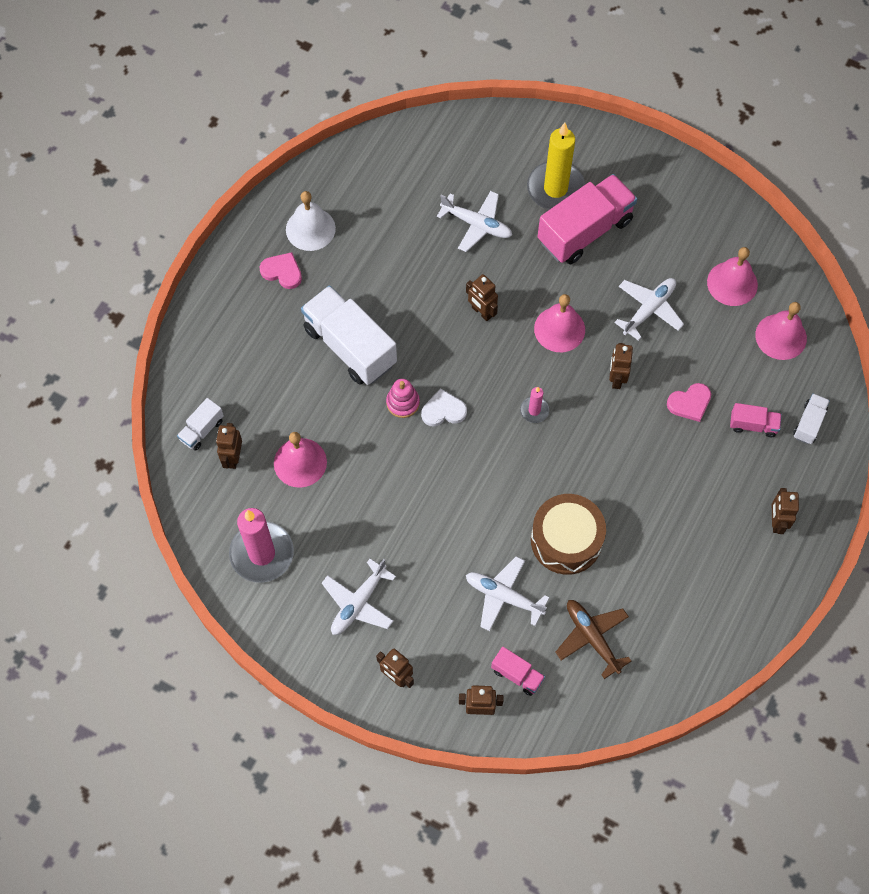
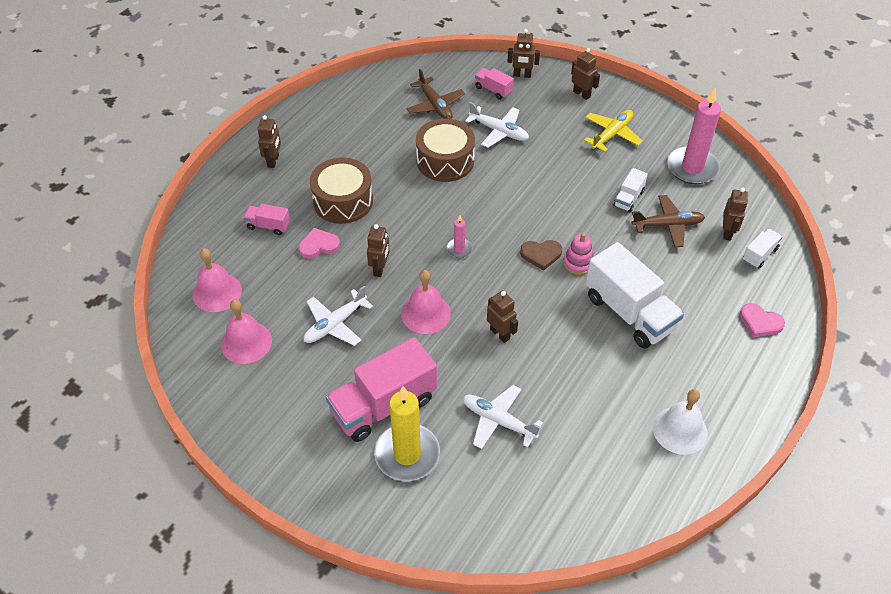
camera: 175 degrees left, 15 degrees down
(282, 272) = (705, 387): pink heart -> pink heart (760, 322)
(300, 462) = (667, 225): pink bell -> brown plane
(358, 603) = (612, 134): white plane -> yellow plane
(443, 410) = (541, 255): white heart -> brown heart
(677, 467) = (343, 201): none -> brown drum
(809, 423) = (219, 224): white truck -> white truck (628, 198)

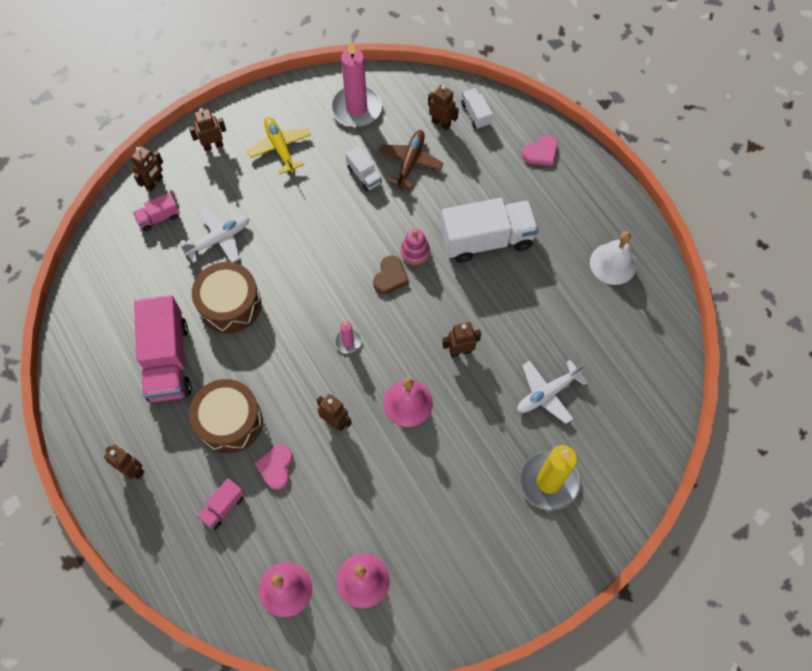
camera: 65 degrees left, 15 degrees up
(335, 324) = (381, 488): white plane -> none
(383, 405) = (490, 481): pink truck -> pink truck (168, 360)
(435, 105) = (147, 280): brown plane -> none

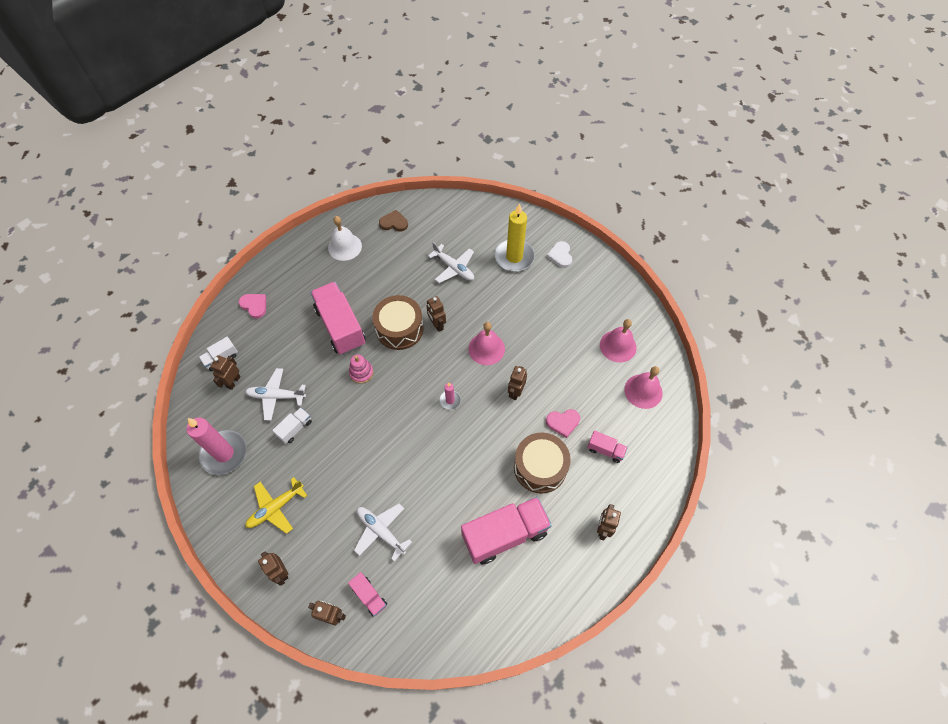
camera: 105 degrees left, 5 degrees down
(229, 304) = (441, 500): brown drum -> brown drum (399, 329)
(390, 276) = (387, 385): brown heart -> brown heart (394, 223)
(410, 162) = (276, 396): brown plane -> white plane
(486, 240) = (340, 326): white truck -> pink truck
(536, 550) = (560, 255): none -> white heart

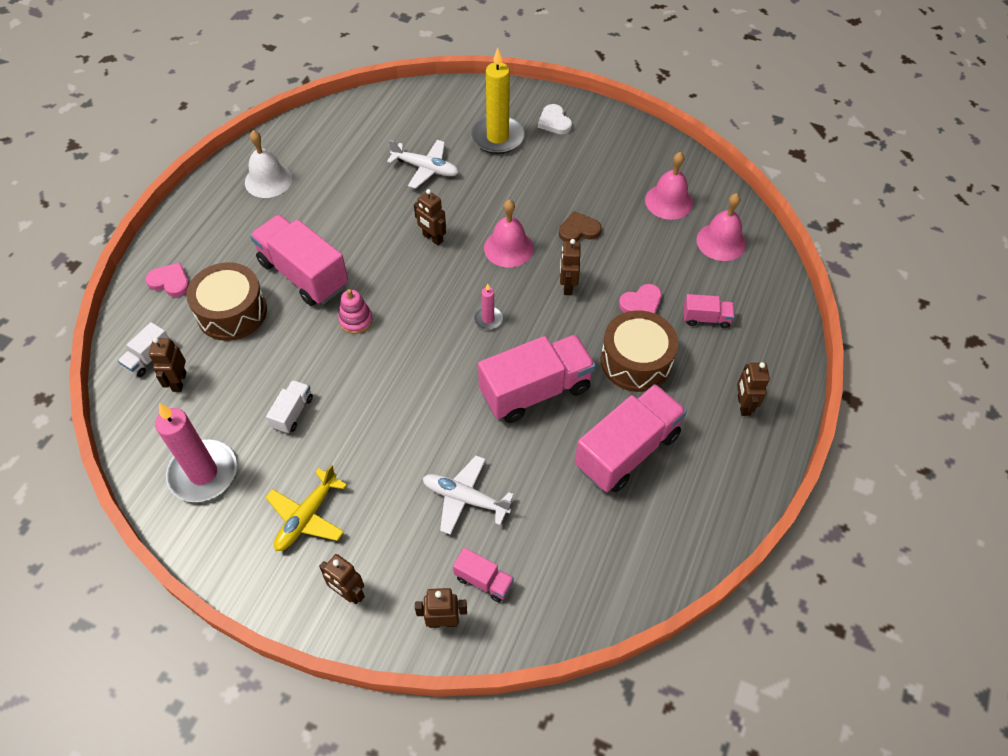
camera: 20 degrees left, 5 degrees down
(276, 396) = (249, 381): white plane -> none
(394, 223) = (323, 137): brown heart -> brown heart (579, 230)
(399, 329) = (385, 256): brown drum -> brown drum (232, 312)
(460, 466) = (535, 390): none -> pink truck

